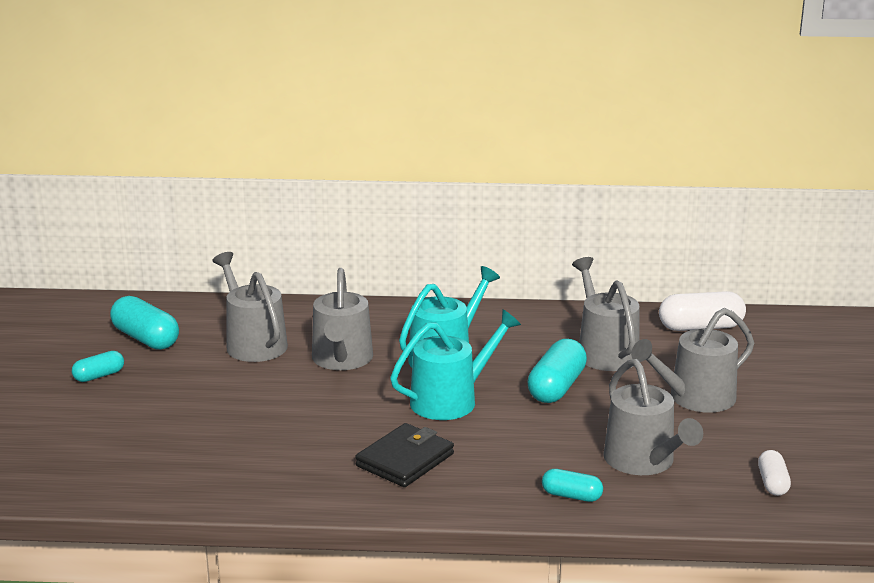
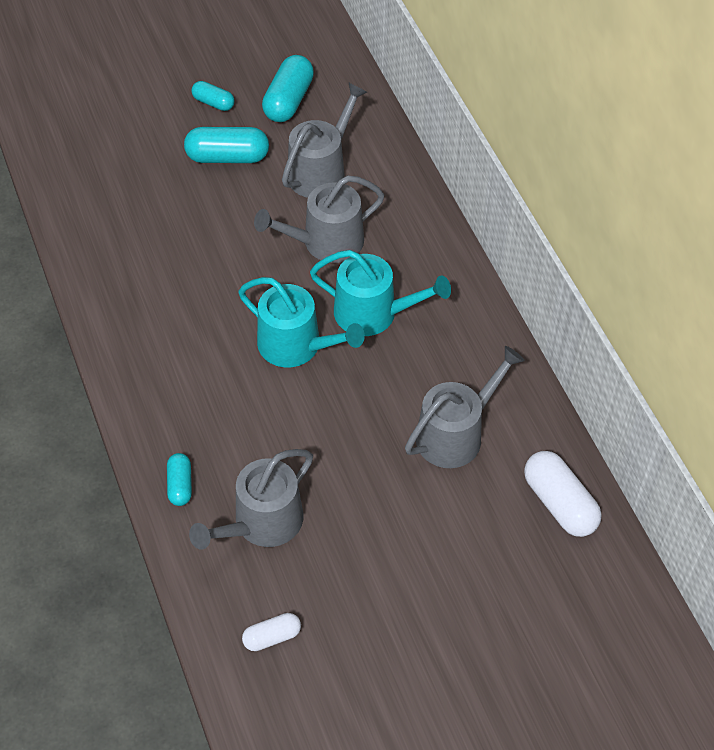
camera: 65 degrees right, 30 degrees up
(405, 460) = (182, 350): black wallet -> none
(556, 387) = (362, 417): turquoise capsule -> turquoise capsule (227, 157)
(695, 398) = (401, 535): grey watering can -> none

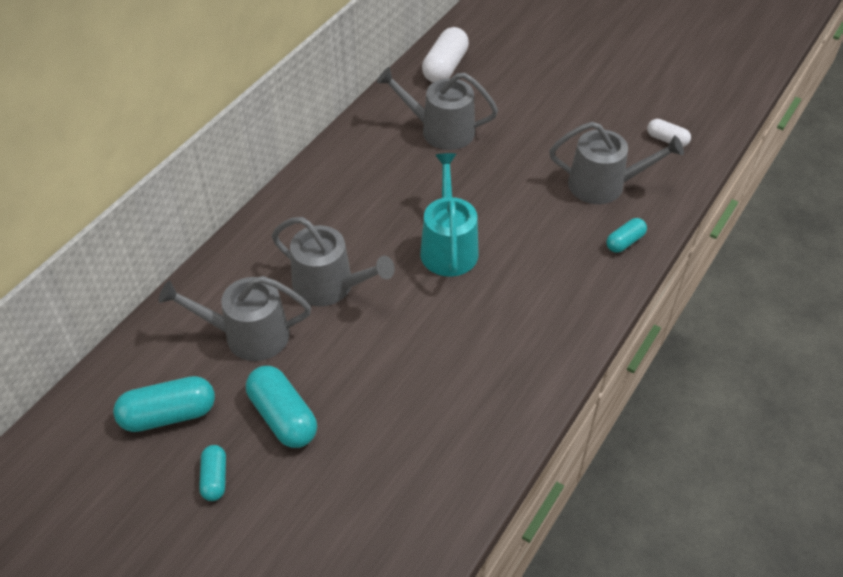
camera: 125 degrees left, 5 degrees down
(373, 313) = (377, 220): turquoise watering can -> none

